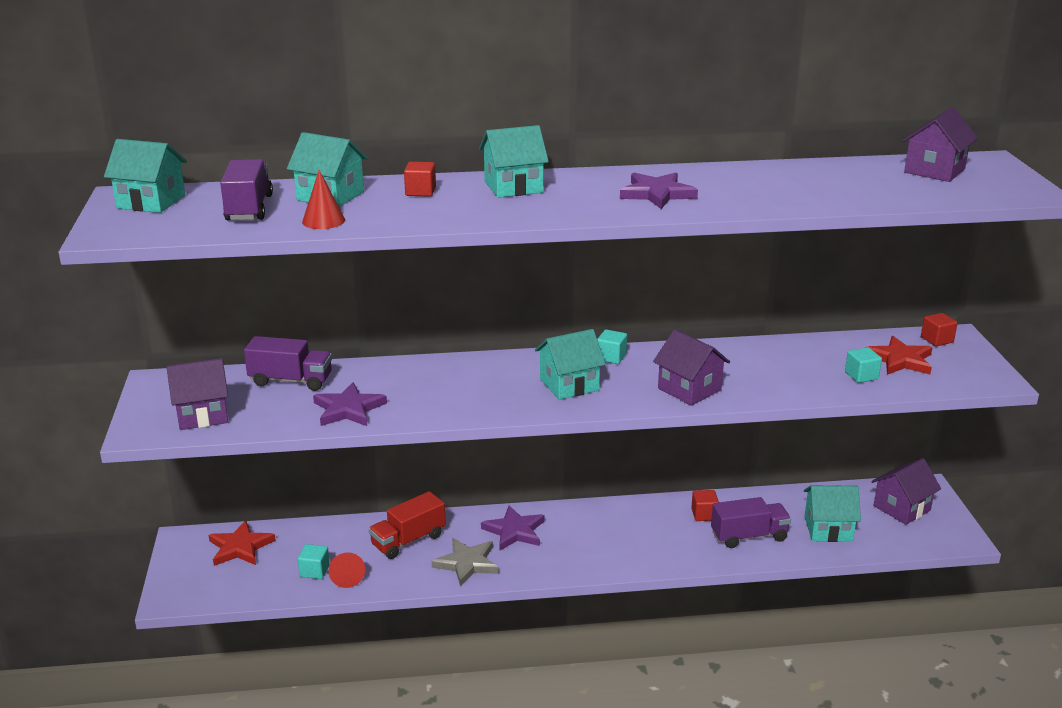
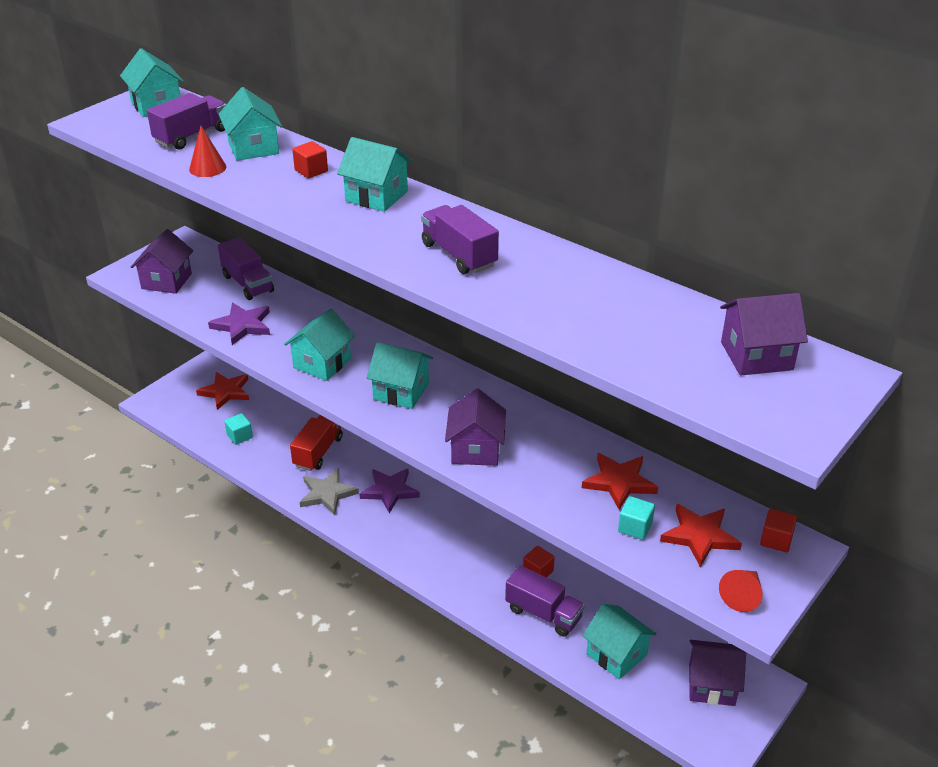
camera: 45 degrees right, 10 degrees up
(202, 414) = (166, 281): purple house -> purple house turned 75 degrees clockwise
(347, 576) = (251, 452): red cone -> red cone (742, 595)
(408, 540) = (318, 452): red truck -> red truck turned 105 degrees clockwise
(472, 399) = (322, 363): none -> turquoise house
(611, 357) = (470, 386): turquoise cube -> none
(657, 194) = (459, 255): purple star -> purple truck
(807, 358) = (619, 482): none -> red star

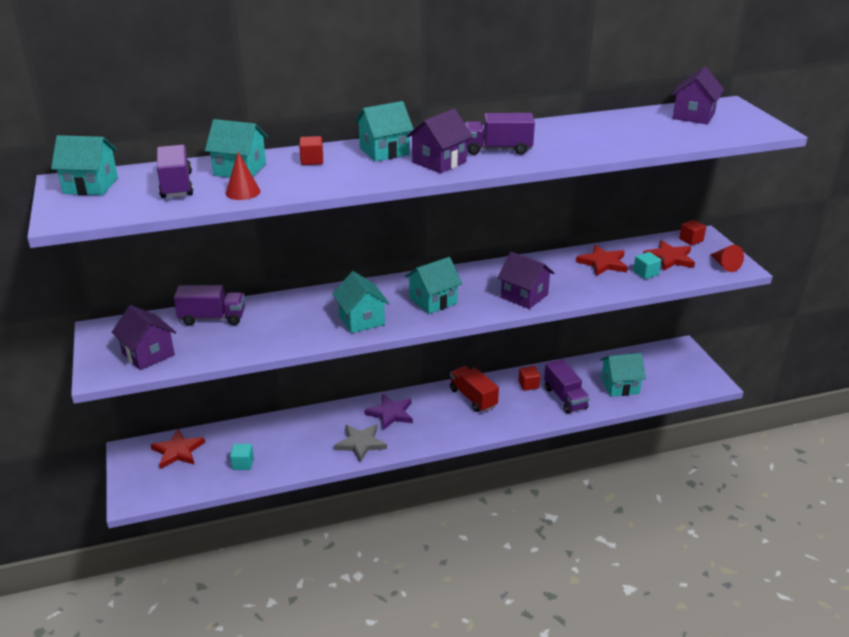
camera: 55 degrees left, 5 degrees down
(242, 325) = (266, 338): purple star -> none
(318, 452) = (310, 430): red truck -> red truck (473, 398)
(543, 613) = (565, 398): purple truck -> purple truck turned 90 degrees clockwise
(711, 685) = (668, 364): purple house -> purple house (439, 162)

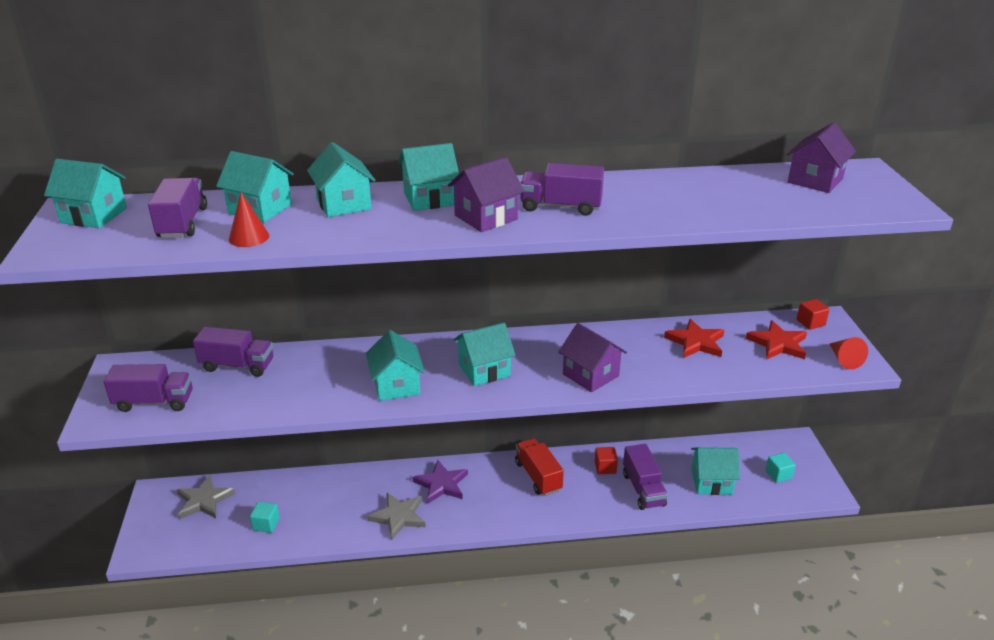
camera: 10 degrees right, 0 degrees up
(148, 354) = (154, 402): purple house -> purple truck
(178, 451) = (204, 500): red star -> grey star
(312, 160) = (344, 204): red cube -> turquoise house
(645, 273) = (743, 360): turquoise cube -> turquoise cube (778, 474)

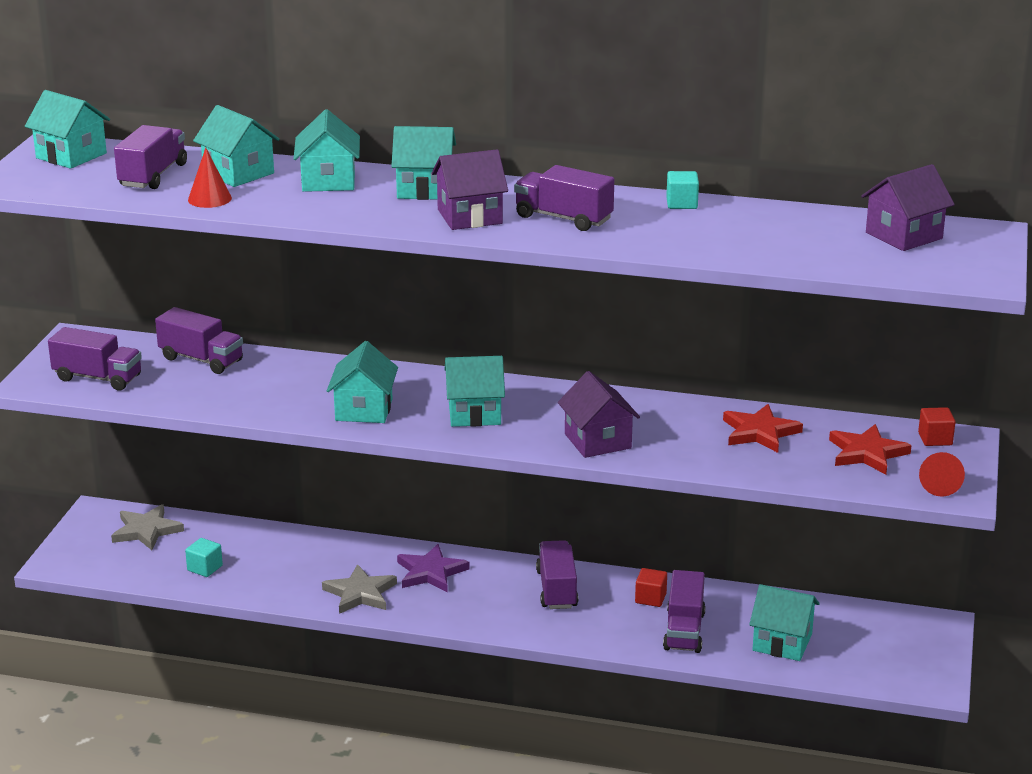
camera: 20 degrees right, 5 degrees down
(538, 476) = (557, 589): red truck -> purple truck
(778, 474) = (882, 654): turquoise cube -> turquoise cube (681, 203)

